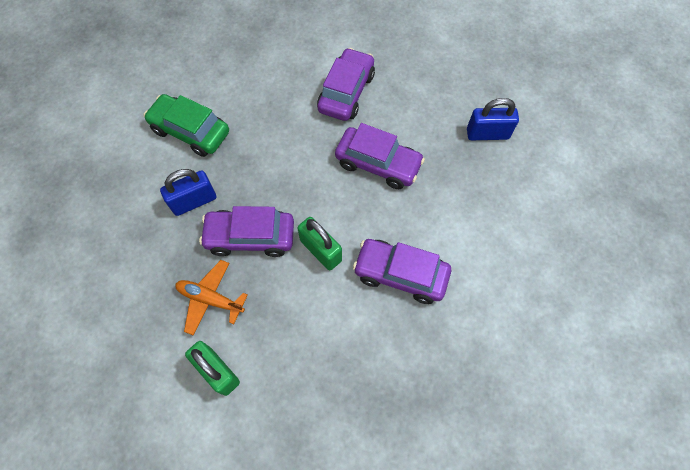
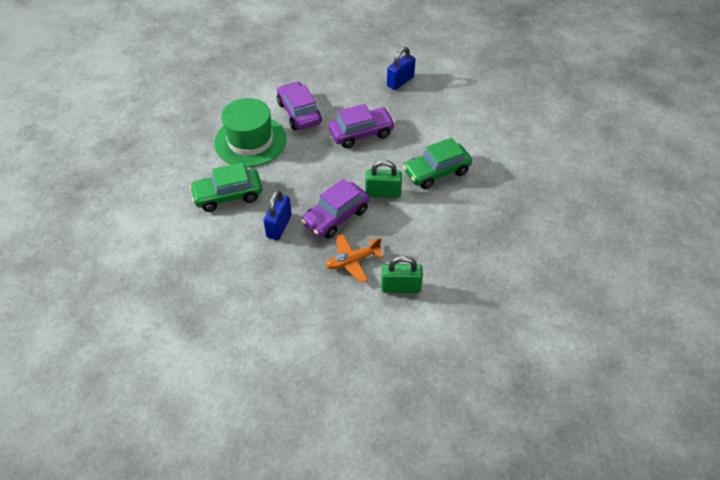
camera: 45 degrees left, 15 degrees down
(270, 89) = (250, 141): none -> green hat
(400, 274) = (436, 172): purple car -> green car

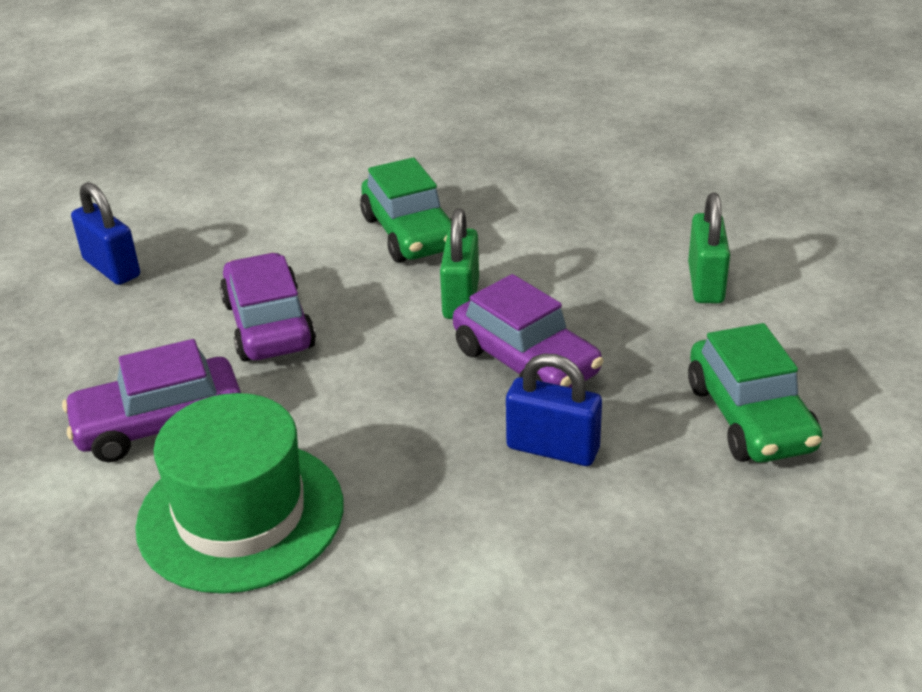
camera: 85 degrees left, 15 degrees down
(228, 195) = (443, 548): green car -> green car (750, 417)
(352, 261) = (647, 339): orange plane -> none

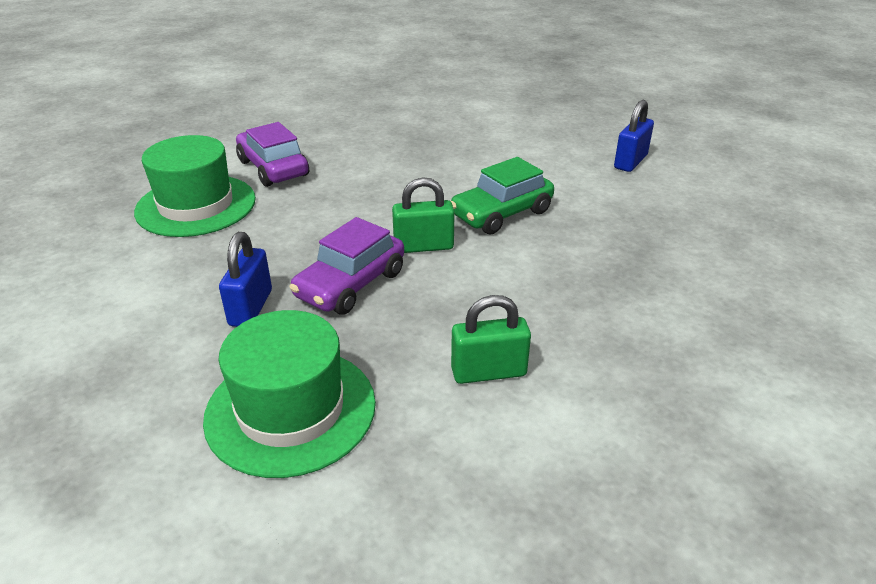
camera: 75 degrees right, 0 degrees up
(111, 268) = (419, 125): blue padlock -> blue padlock (630, 162)
(268, 325) = (373, 181): purple car -> none
(750, 417) = (291, 410): green car -> green hat

